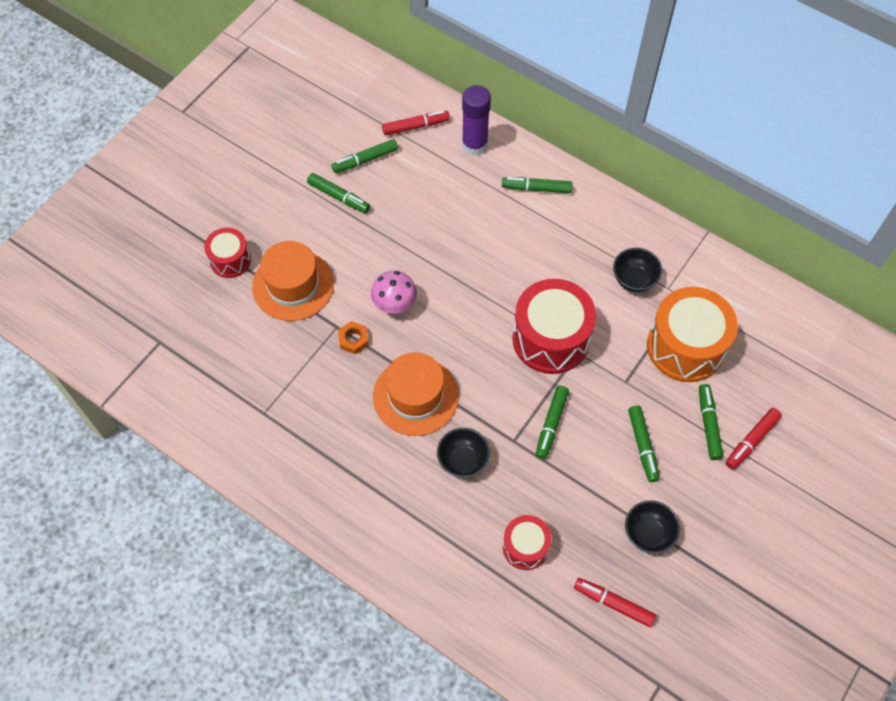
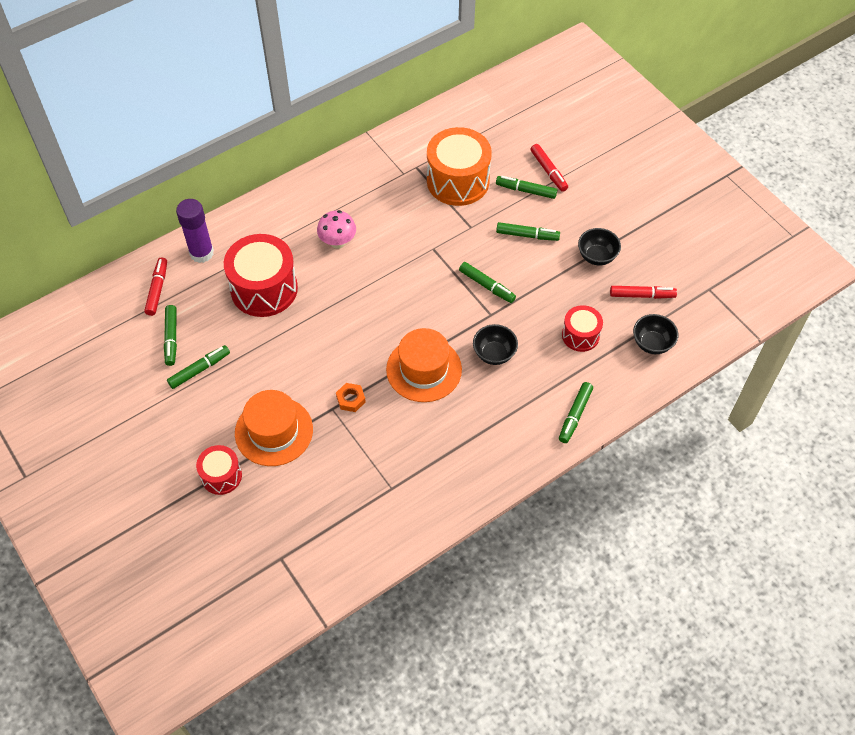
camera: 70 degrees left, 5 degrees down
(394, 304) = (331, 359): pink mushroom -> pink mushroom (338, 242)
(536, 188) = (269, 225): green marker -> green marker (575, 415)
(551, 339) = (413, 261): red drum -> red drum (264, 289)
(613, 603) = (642, 295): red marker -> red marker turned 135 degrees counterclockwise
(634, 279) = (386, 191): black bowl -> black bowl (652, 343)

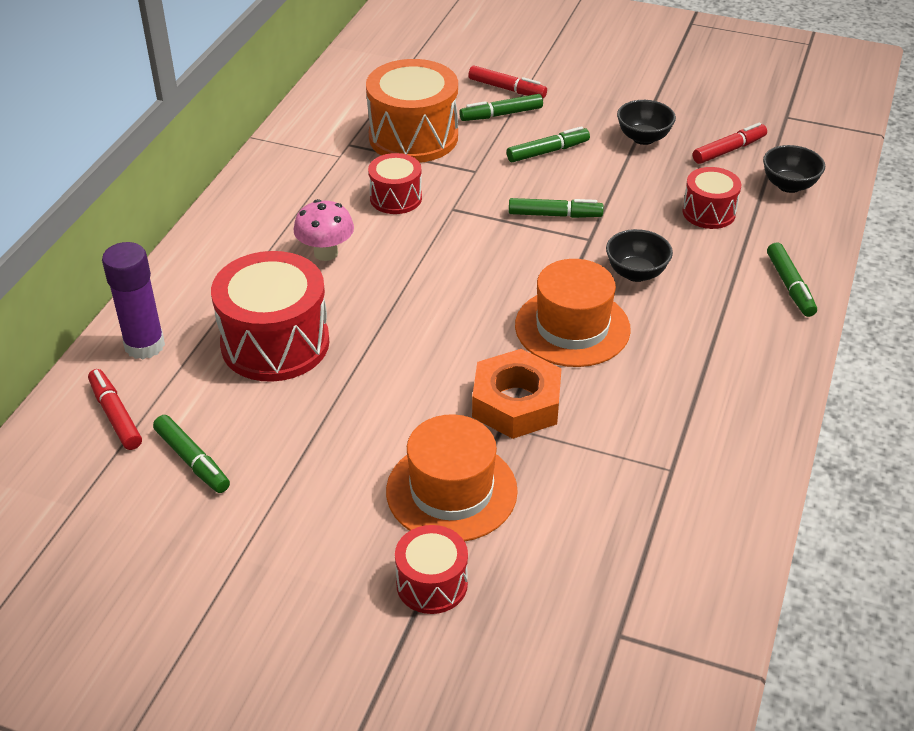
camera: 35 degrees left, 15 degrees down
(199, 370) = (272, 476): green marker -> none
(351, 399) = (516, 403): orange nut -> orange nut, size x2.03
(408, 223) = (396, 198): none -> red drum

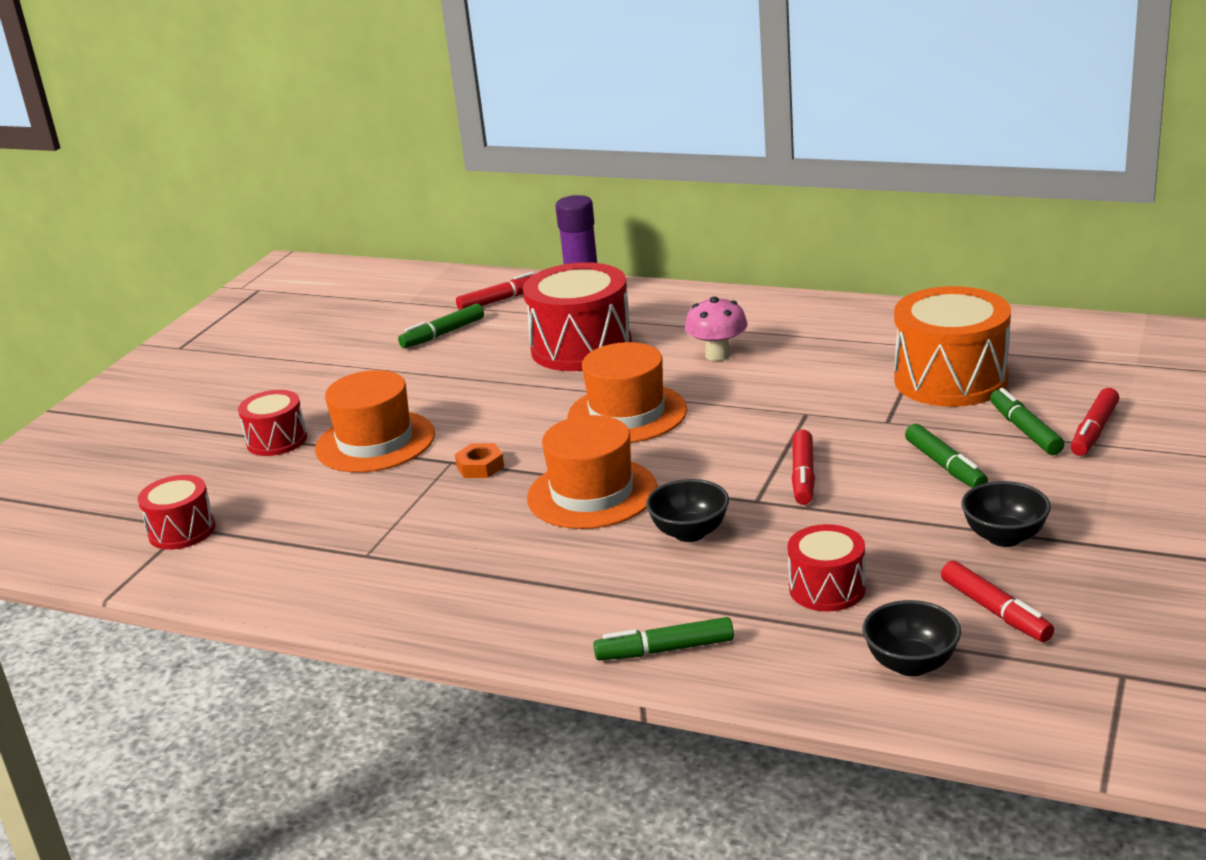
camera: 95 degrees right, 15 degrees down
(396, 198) = (821, 380): red drum -> red drum (182, 531)
(430, 309) = (627, 414): none -> orange hat
(516, 403) = (480, 466): orange nut -> orange nut, size x0.49
(555, 215) = (803, 476): green marker -> red marker

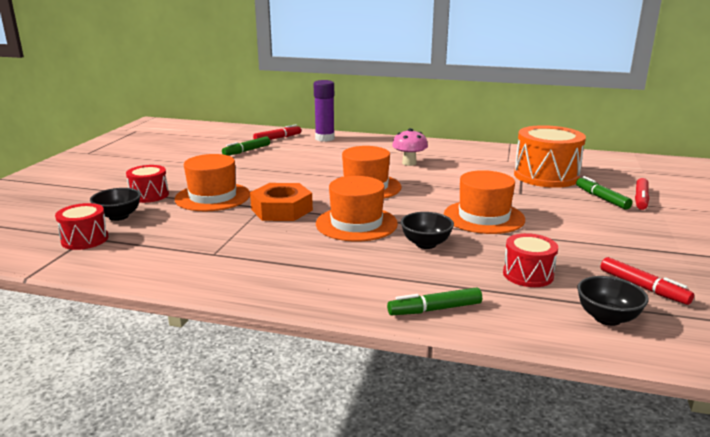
camera: 10 degrees left, 5 degrees down
(480, 466) = (282, 210): orange nut -> orange nut, size x2.03
(581, 348) = (329, 158): red drum -> none
(803, 476) = (483, 217): red marker -> orange hat
(945, 466) = (566, 214): green marker -> none
(1004, 537) = (623, 248): black bowl -> black bowl (119, 216)

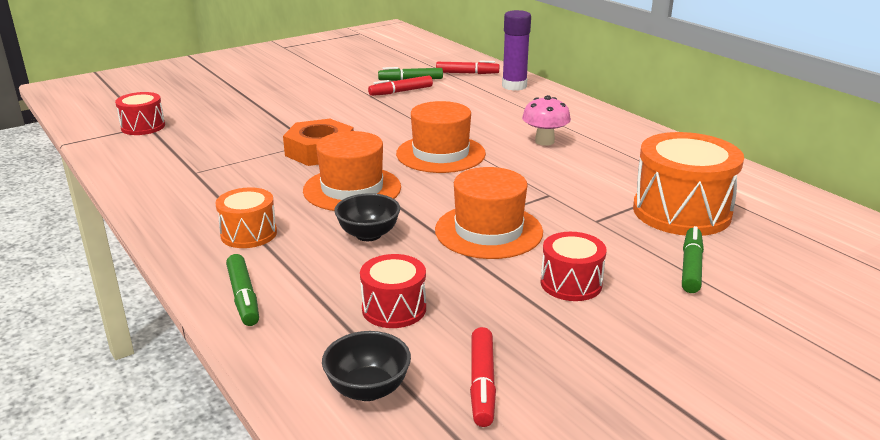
camera: 40 degrees right, 5 degrees up
(119, 216) = (197, 114): black bowl -> none
(149, 195) = (251, 102): red drum -> red drum (571, 283)
(212, 197) = (292, 119): orange hat -> none
(350, 274) = (249, 234): none -> orange drum
(434, 309) = (243, 297): green marker -> green marker turned 135 degrees counterclockwise
(640, 199) = (748, 289): red marker -> red marker (401, 92)

